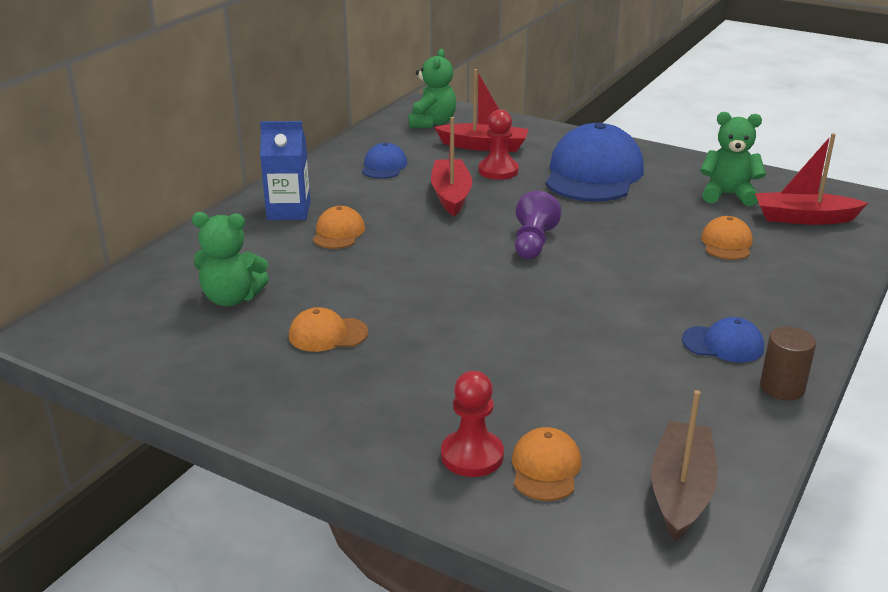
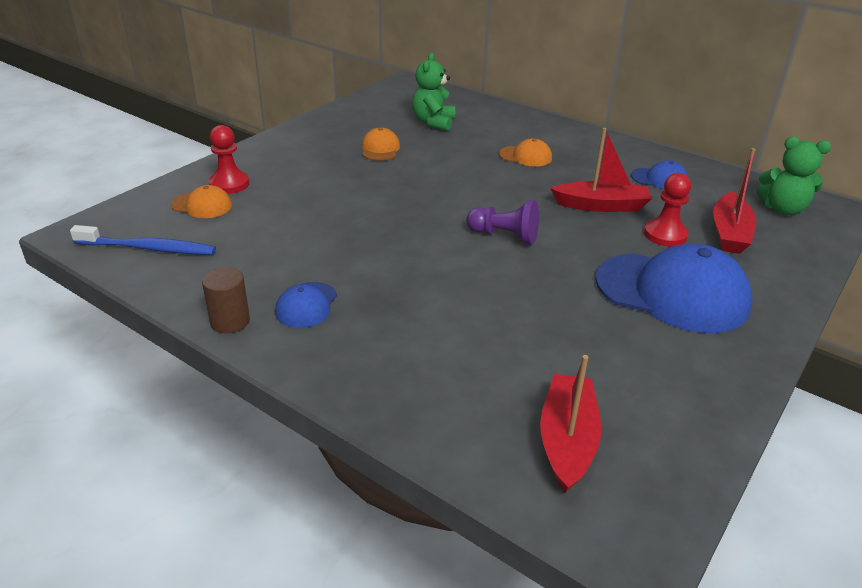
camera: 95 degrees right, 5 degrees up
(288, 211) = (562, 140): blue carton -> none
(681, 491) = (148, 248): brown boat -> blue toothbrush
(726, 243) = (498, 354): orange cap -> none
(728, 195) = (631, 387): green teddy bear -> none

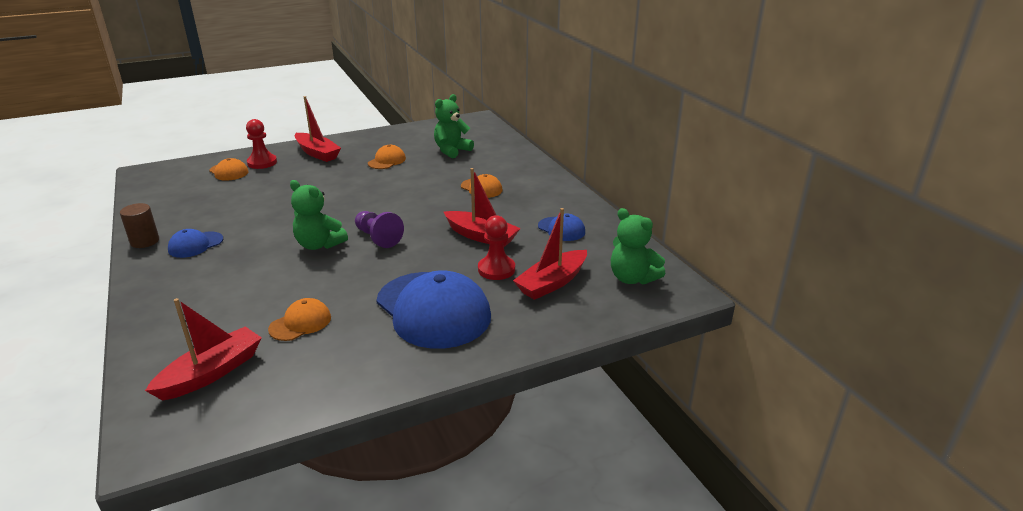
camera: 30 degrees right, 5 degrees down
(148, 248) = (166, 189): blue toothbrush -> none
(283, 157) = (317, 153): none -> red boat
(454, 261) = (319, 245): none -> green teddy bear
(571, 352) = (300, 323): none -> orange cap

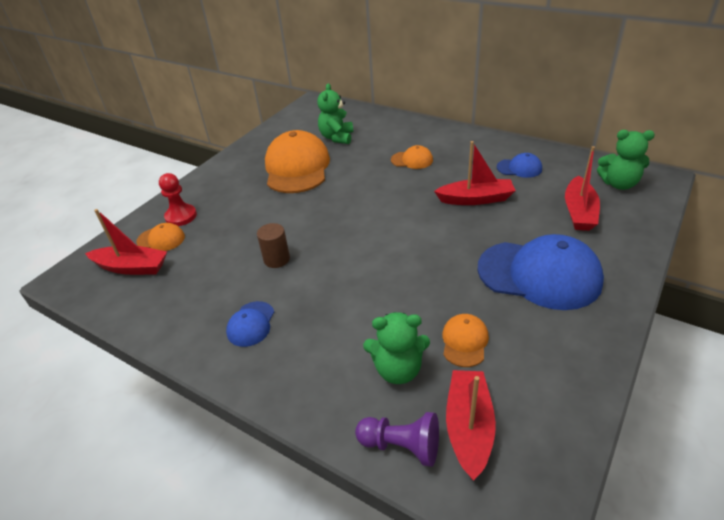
camera: 30 degrees left, 10 degrees up
(145, 241) = (191, 347): brown cylinder -> brown cylinder (276, 259)
(317, 153) = (221, 186): red boat -> red boat (132, 267)
(319, 245) = (364, 267): green teddy bear -> green teddy bear (398, 369)
(378, 238) = (402, 237): purple pawn -> purple pawn (401, 446)
(387, 161) = (297, 168): orange cap -> orange cap, size x2.14
(496, 269) = (528, 220): red pawn -> none

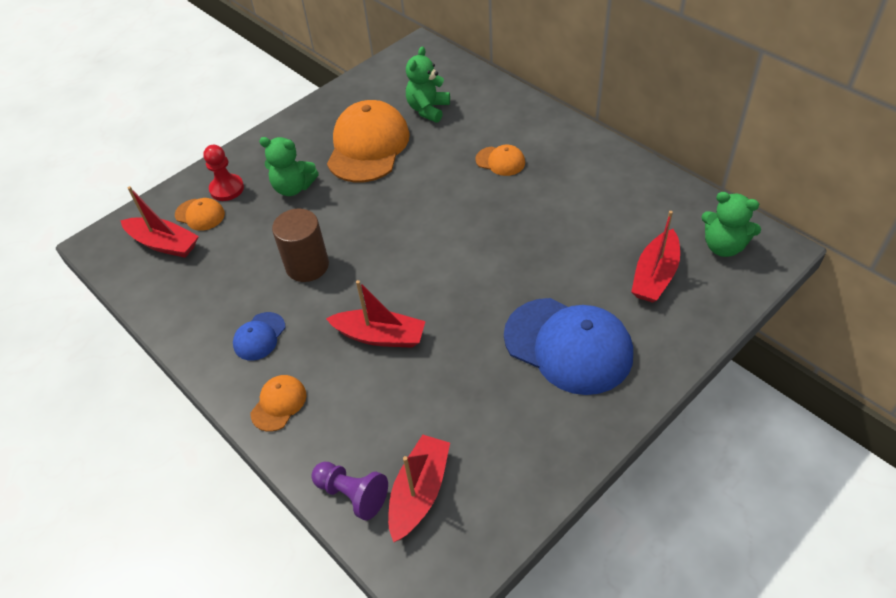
camera: 15 degrees right, 10 degrees up
(276, 259) = (307, 265): brown cylinder -> brown cylinder, size x1.54
(398, 369) = (379, 418): green teddy bear -> green teddy bear (293, 187)
(464, 341) = (455, 404): orange cap -> orange cap (279, 404)
(476, 199) = (547, 232): red boat -> red boat (380, 336)
(519, 168) = (619, 199): blue cap -> none

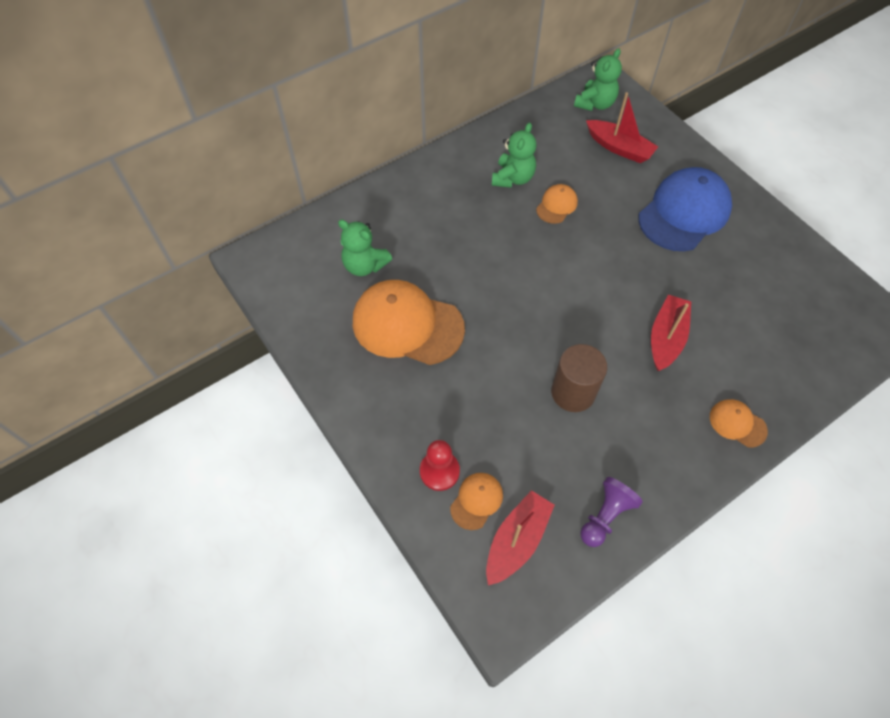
camera: 85 degrees left, 10 degrees up
(259, 336) = (659, 439): blue cap -> none
(293, 187) = (454, 400): green teddy bear -> green teddy bear (513, 178)
(352, 494) = (823, 372): purple pawn -> purple pawn (605, 516)
(419, 492) = (818, 326): red boat -> none
(500, 161) = (462, 219): orange cap -> orange cap (556, 205)

